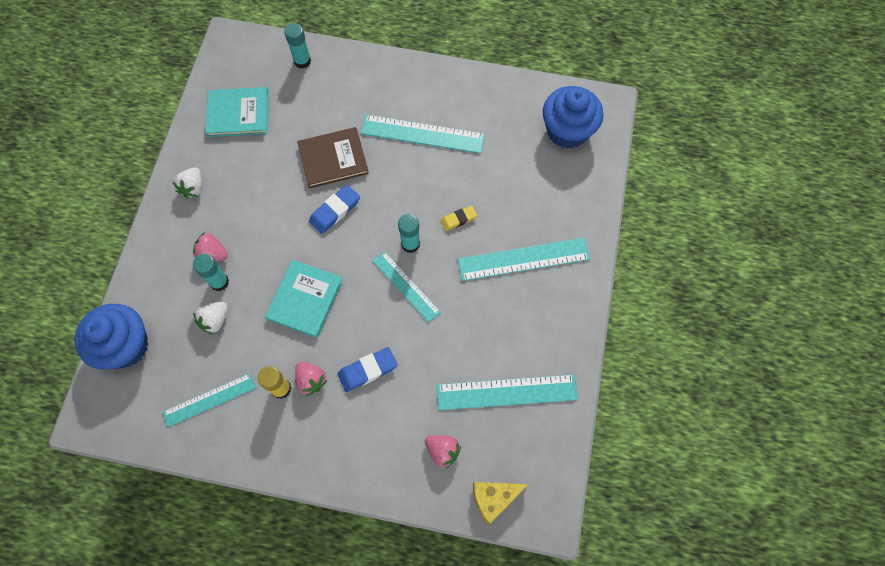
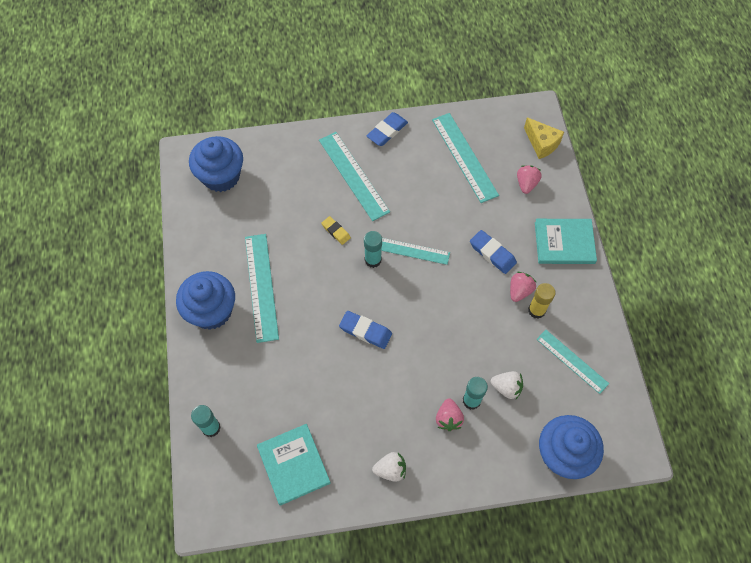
camera: 110 degrees left, 5 degrees down
(305, 299) = (456, 322): turquoise book -> turquoise book (564, 242)
(333, 159) = (314, 353): brown book -> none
(406, 286) = (411, 250): turquoise ruler -> turquoise ruler turned 75 degrees clockwise
(414, 87) = (211, 311): none -> blue cupcake
(573, 316) = (387, 131): none -> blue eraser

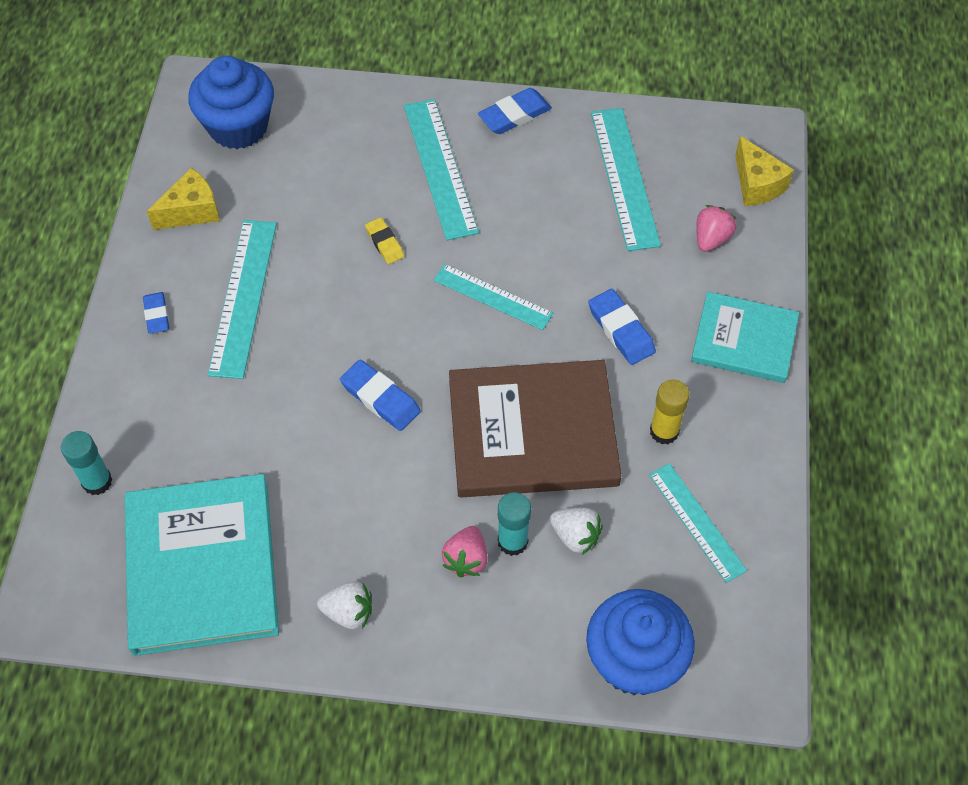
camera: 15 degrees right, 5 degrees down
(210, 238) = (192, 211): none -> yellow cheese
(211, 311) = (157, 315): blue cupcake -> blue eraser
(294, 464) = (202, 566): turquoise book -> turquoise book, size x1.63
(373, 260) = (428, 297): turquoise glue stick -> none
(461, 330) = (532, 432): none -> brown book
(519, 291) = (646, 396): pink strawberry -> none

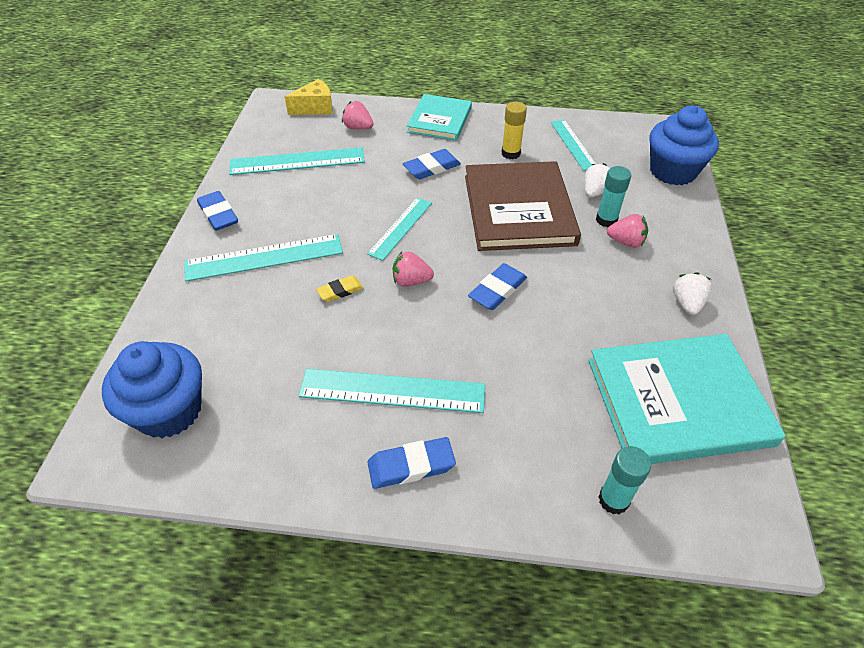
camera: 90 degrees left, 10 degrees down
(157, 315) = (411, 465): blue eraser -> blue eraser, size x1.53
(192, 211) = (277, 445): yellow cheese -> none
(398, 310) = (411, 281): none -> pink strawberry
(696, 522) = (573, 144): turquoise ruler -> turquoise ruler turned 75 degrees counterclockwise

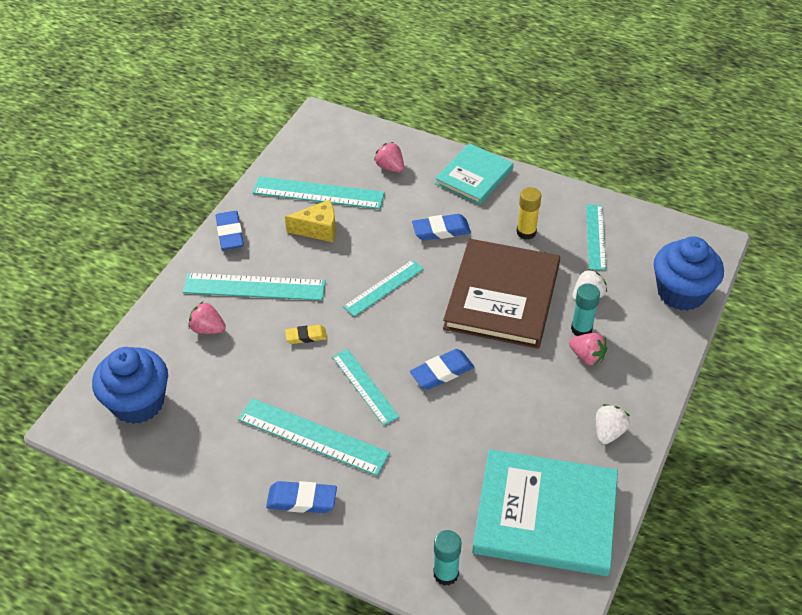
camera: 20 degrees right, 0 degrees up
(315, 108) = (358, 134): yellow cheese -> yellow cheese (318, 229)
(411, 281) = (370, 343): pink strawberry -> pink strawberry (208, 329)
(425, 324) = (364, 386): none -> turquoise ruler

